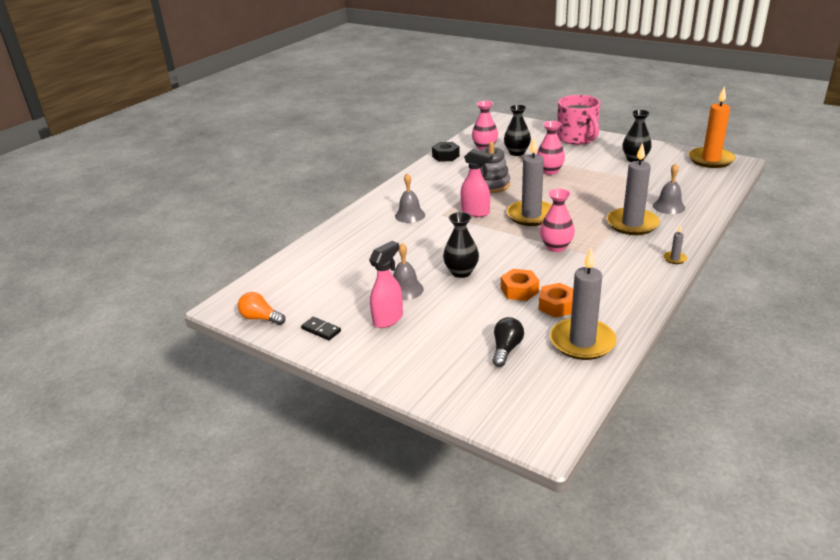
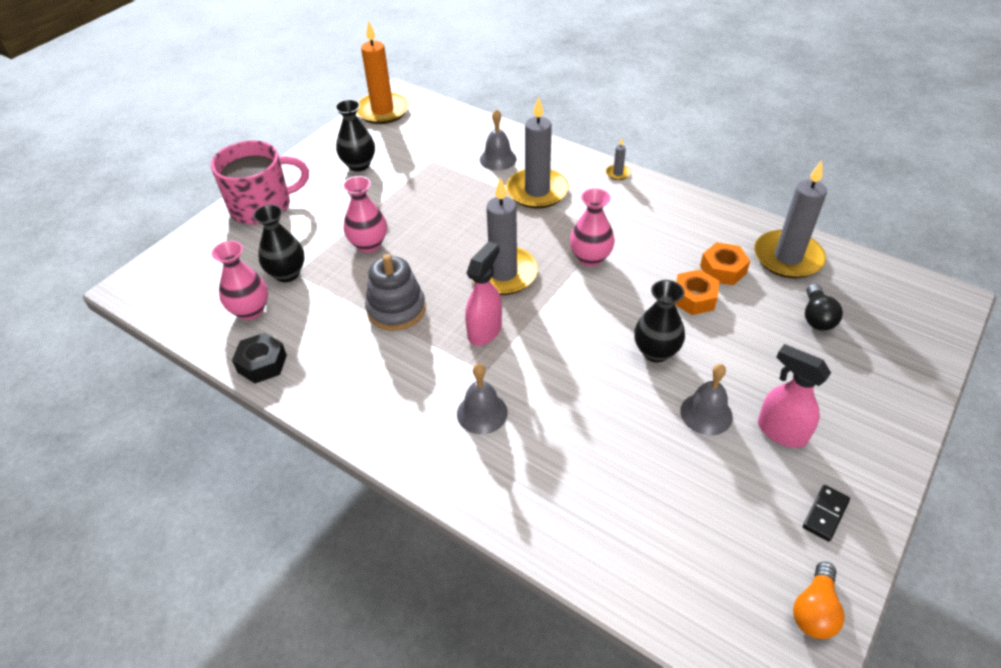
camera: 90 degrees left, 15 degrees up
(506, 349) = (816, 317): black light bulb -> black light bulb turned 105 degrees counterclockwise

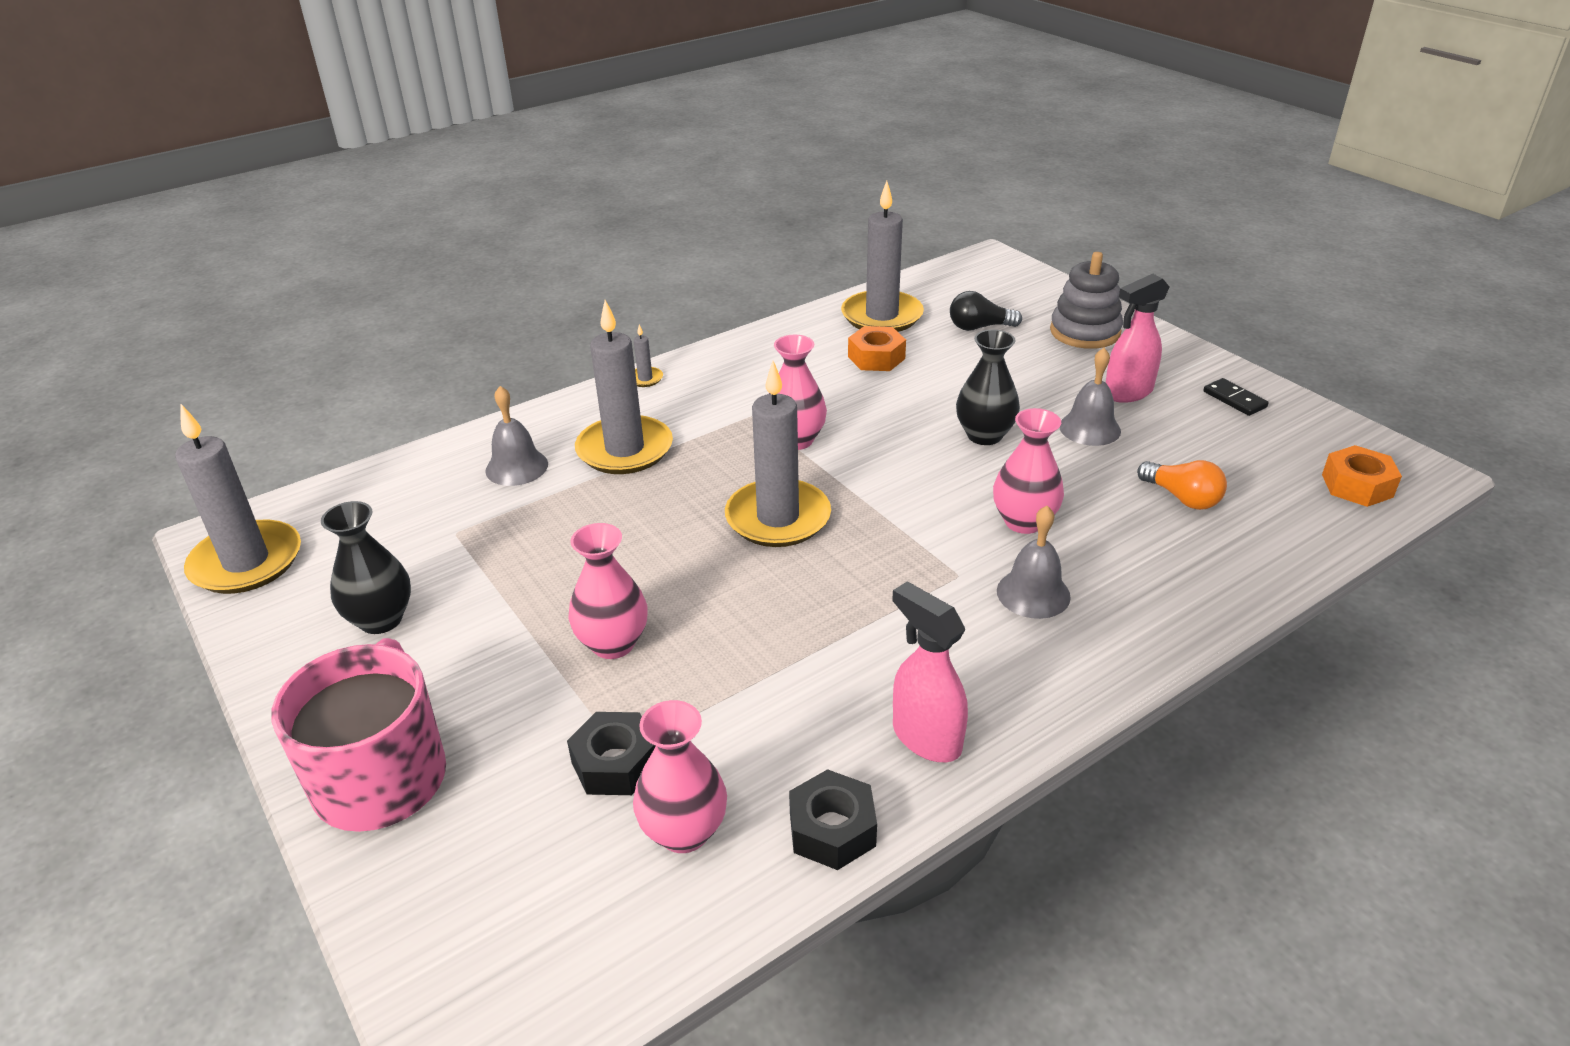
camera: 70 degrees left, 10 degrees down
(287, 274) = (615, 764): black vase -> black nut
(382, 111) = (246, 562): orange candle -> grey candle
(396, 309) = (790, 639): grey stacking toy -> grey stacking toy (1085, 332)
(485, 331) = (883, 559): pink spray bottle -> pink spray bottle (925, 737)
(559, 394) = (1024, 522): none -> pink vase
(694, 298) = (911, 388): orange nut -> orange nut (1357, 486)
(814, 610) = (1341, 437): orange light bulb -> orange light bulb (1182, 498)
(816, 317) = (979, 327): black light bulb -> black light bulb turned 150 degrees clockwise

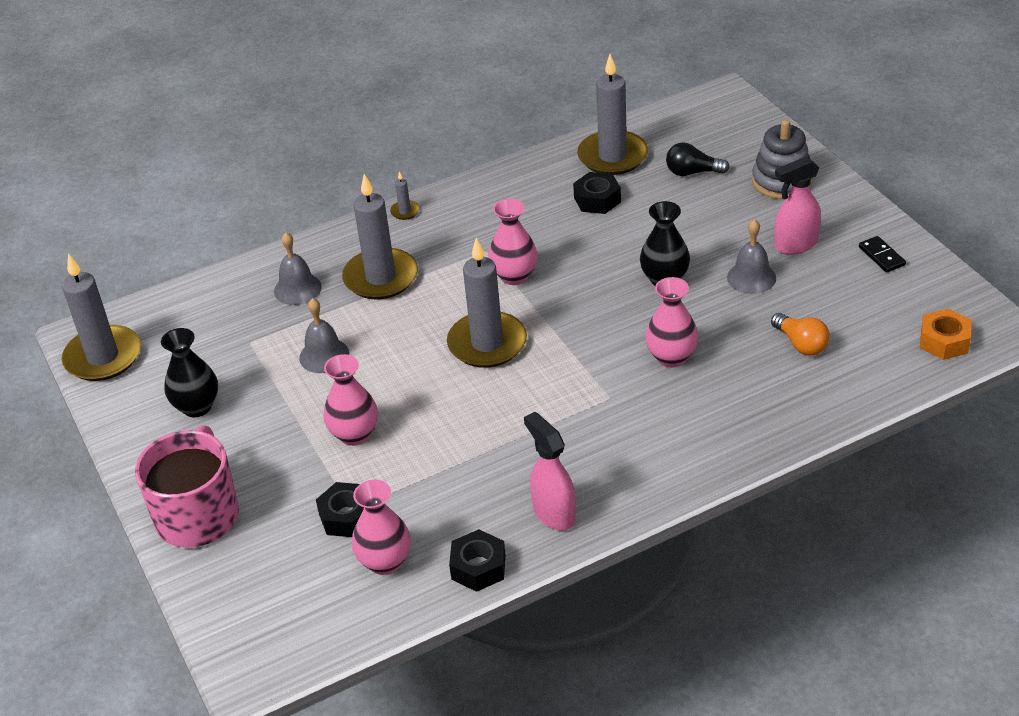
camera: 10 degrees right, 5 degrees up
(876, 358) = (597, 200): orange nut -> black nut
(1033, 593) = (659, 415): grey bell -> grey bell (324, 355)

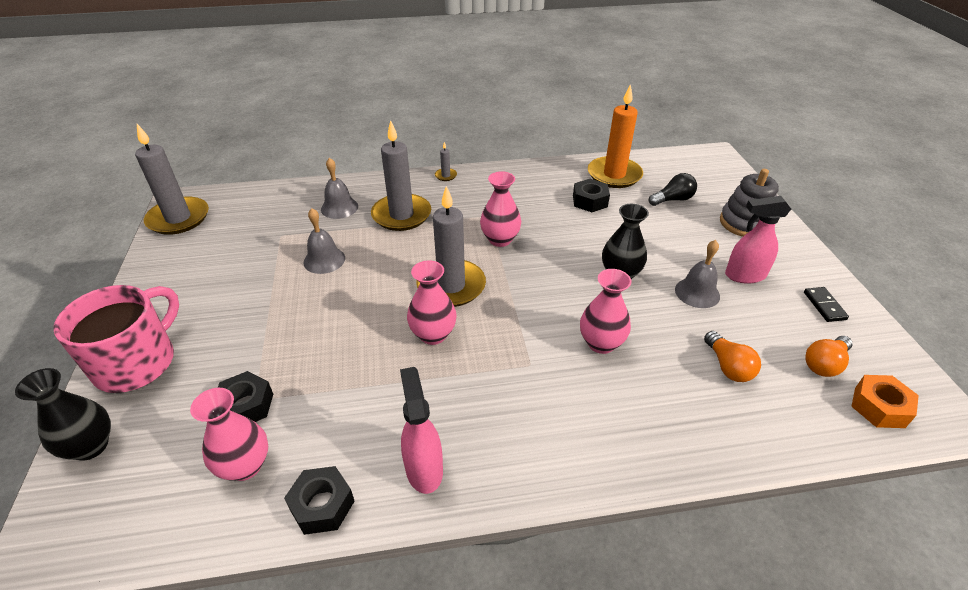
camera: 15 degrees right, 0 degrees up
(197, 407) = (208, 272): black vase -> black vase (90, 446)
(354, 434) = (303, 331): pink vase -> pink vase (433, 335)
(612, 156) = (614, 175): grey candle -> orange candle
(692, 172) = (672, 199): black light bulb -> black light bulb turned 135 degrees clockwise
(890, 315) = (824, 364): none -> orange light bulb

